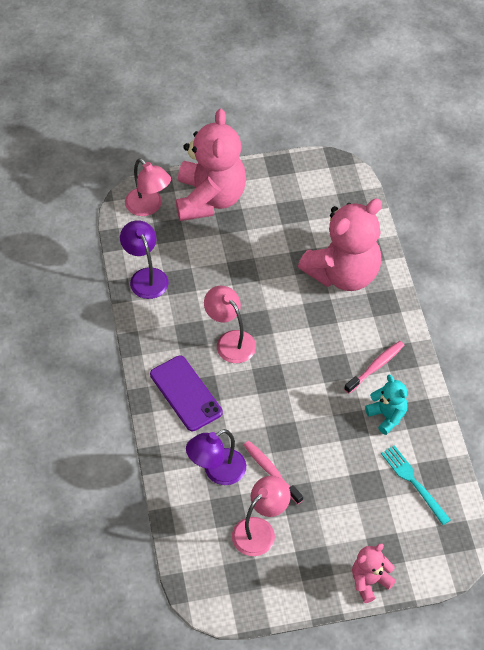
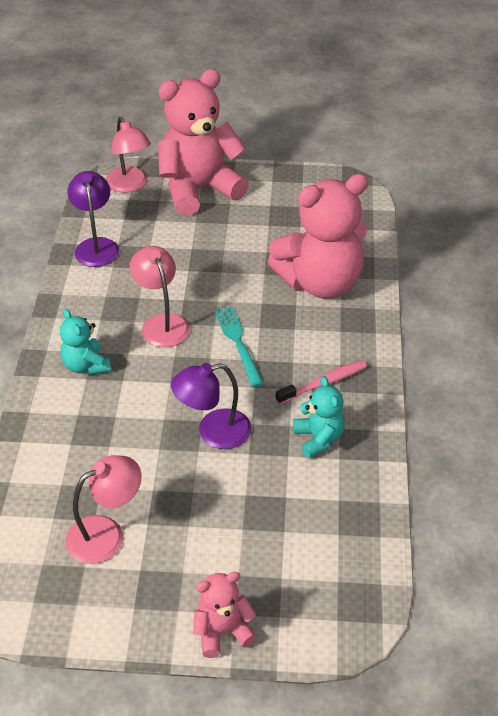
camera: 15 degrees right, 10 degrees down
(186, 393) = (86, 365): purple phone -> turquoise teddy bear
(210, 199) = (199, 189): pink teddy bear -> pink teddy bear turned 135 degrees counterclockwise
(217, 472) = (84, 455): purple lamp -> purple lamp (213, 432)
(271, 471) = (149, 470): pink toothbrush -> none
(413, 482) = (326, 522): turquoise fork -> turquoise fork (238, 343)

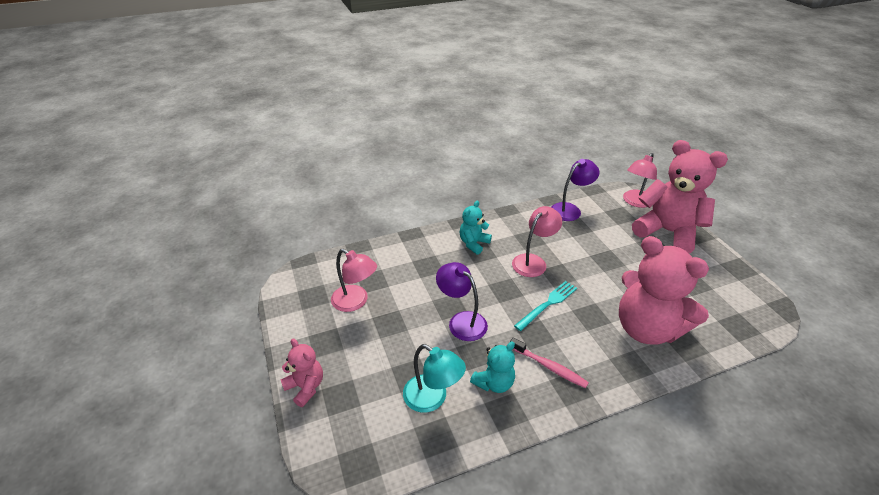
camera: 65 degrees right, 5 degrees down
(310, 503) = (432, 398): none -> turquoise lamp

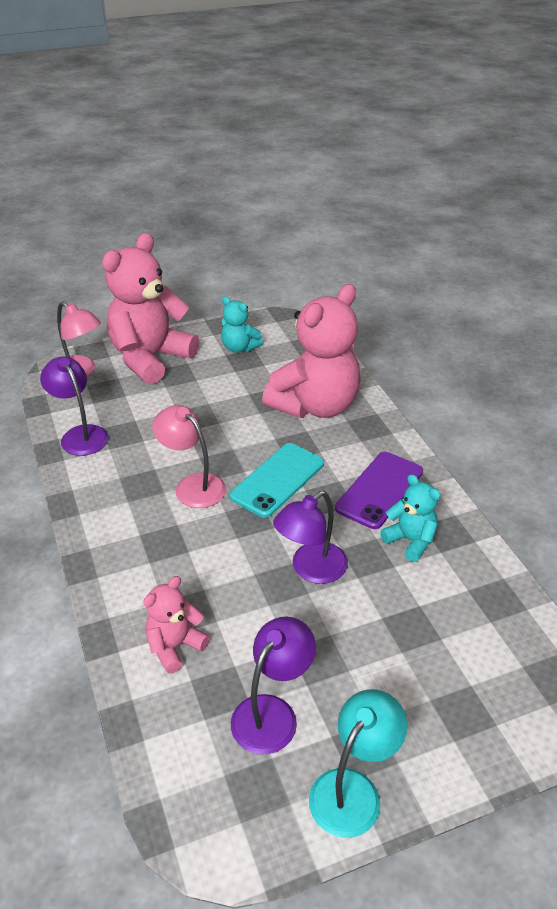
camera: 90 degrees left, 0 degrees up
(305, 387) = (455, 764): pink teddy bear -> pink teddy bear (175, 646)
(355, 302) = (272, 713): pink lamp -> purple lamp
(432, 398) = (445, 602): turquoise lamp -> turquoise lamp (353, 789)
(473, 243) = (141, 550): turquoise teddy bear -> turquoise teddy bear (239, 348)
(547, 304) = (278, 480): turquoise fork -> turquoise phone
(549, 367) = (379, 490): pink toothbrush -> purple phone

